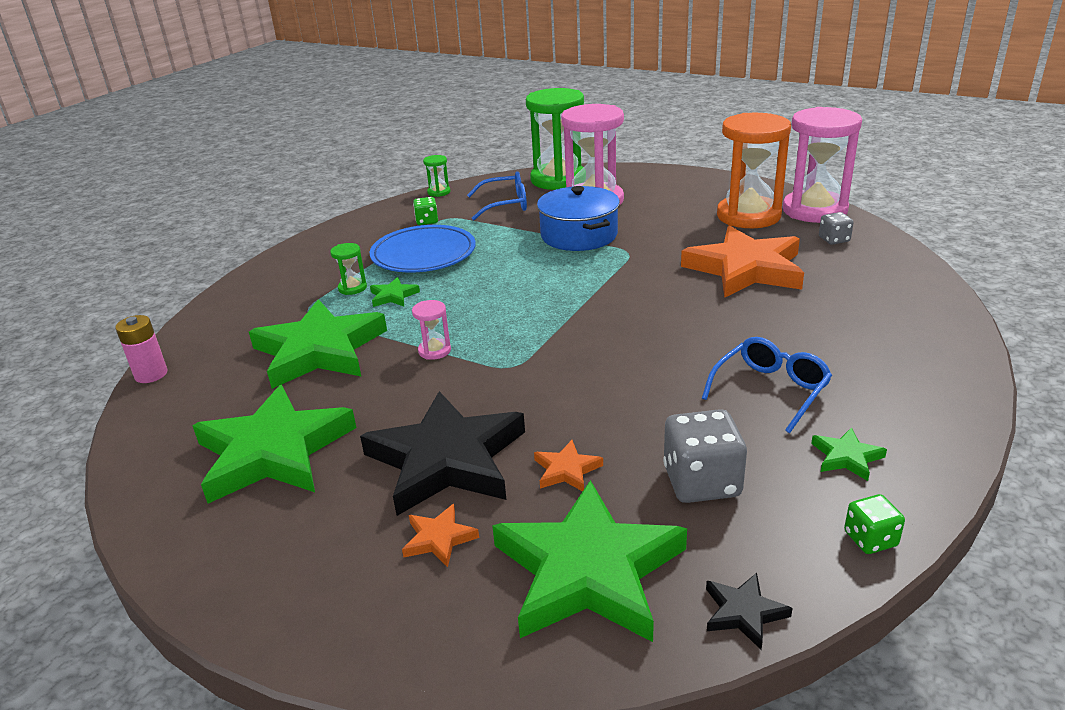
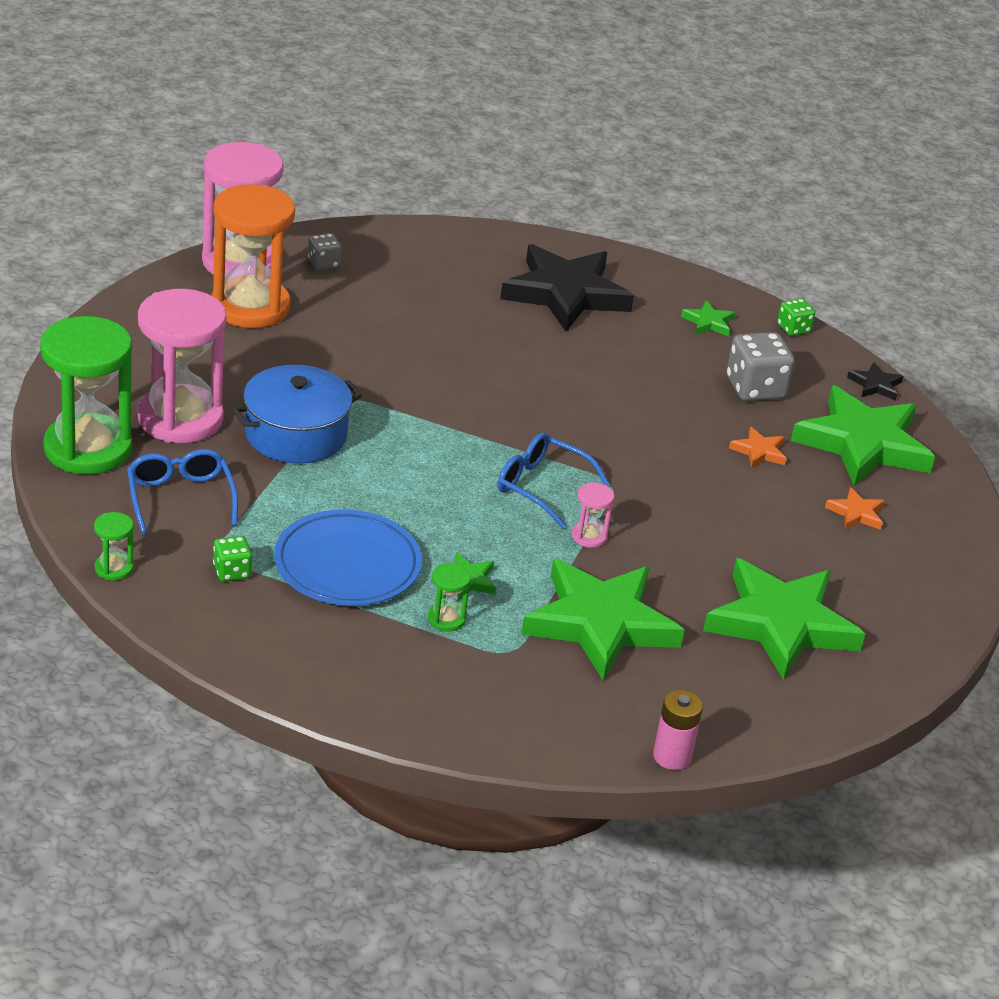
camera: 105 degrees left, 5 degrees up
(447, 459) = (763, 516): black star -> black star (565, 294)
(745, 269) = (394, 326): orange star -> none
(771, 390) = (626, 342): blue glasses -> blue glasses (541, 486)

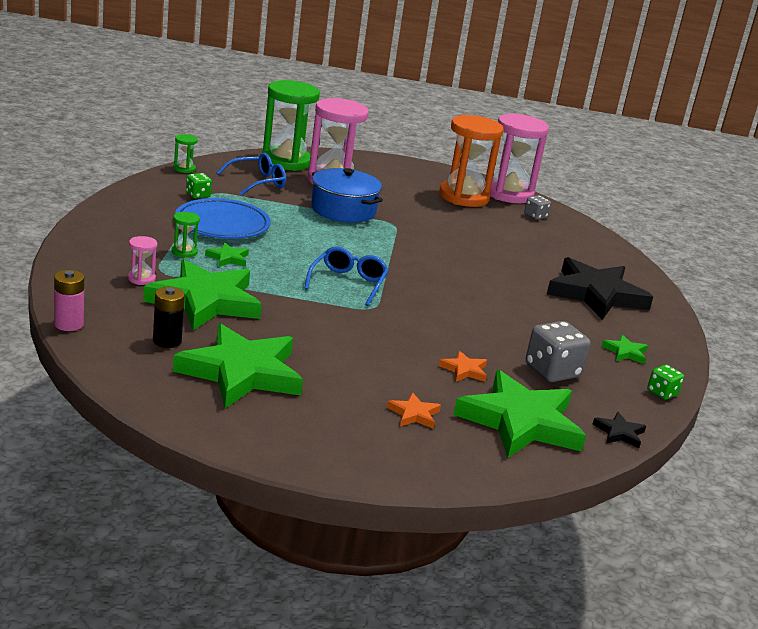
camera: 75 degrees right, 10 degrees down
(589, 536) = (302, 299): pink hourglass -> pink hourglass (141, 279)
(709, 674) = (167, 341): none -> black battery

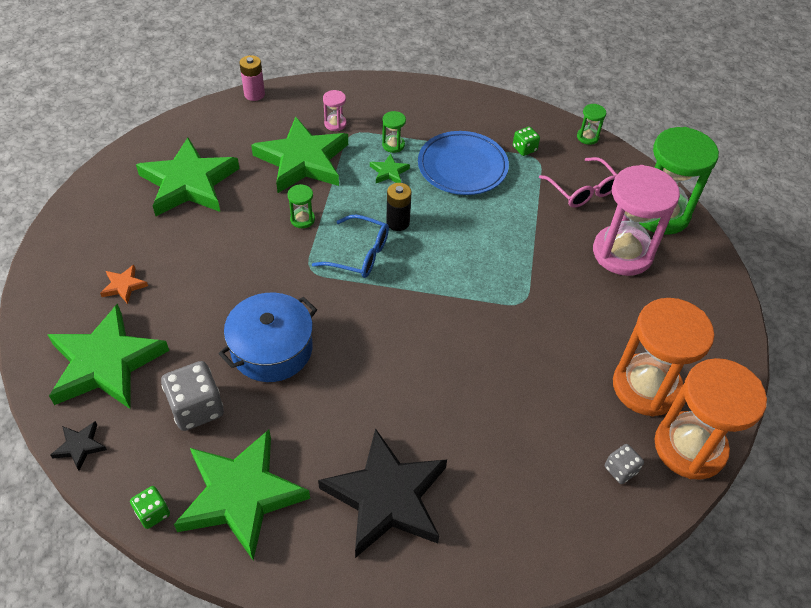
camera: 95 degrees right, 25 degrees up
(167, 341) = (234, 142): black battery -> black battery (398, 222)
(258, 182) = (582, 190): blue glasses -> pink glasses
(301, 307) = (302, 219): none -> green hourglass
(343, 210) = (541, 259): blue pot -> blue pot (272, 349)
(464, 370) = (196, 331): orange star -> none
(508, 194) = (689, 447): pink hourglass -> orange hourglass
(625, 352) = (241, 495): green star -> green star, size x2.43

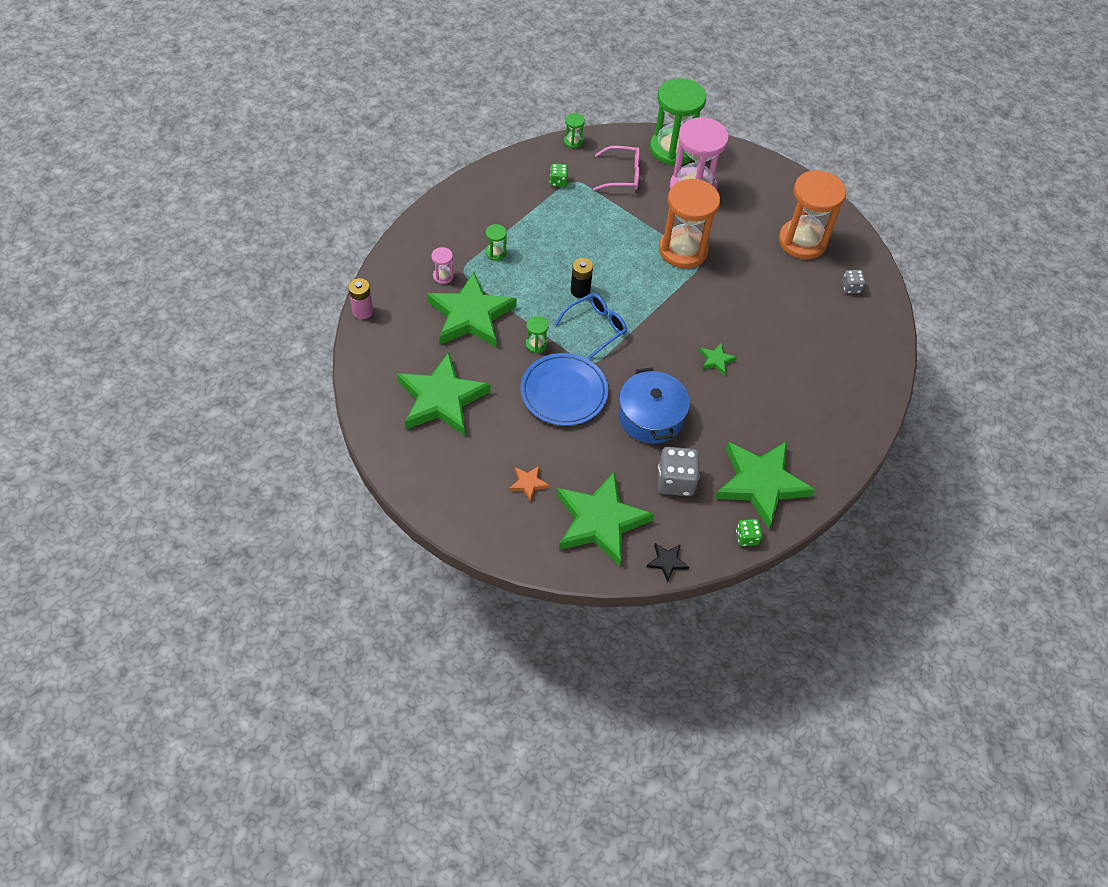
camera: 60 degrees left, 5 degrees up
(387, 497) = (805, 408): black star -> none
(389, 172) = (524, 270): green star -> green star (716, 360)
(462, 167) = (550, 225): blue plate -> blue plate (564, 392)
(689, 447) = (854, 248): orange hourglass -> orange hourglass (683, 250)

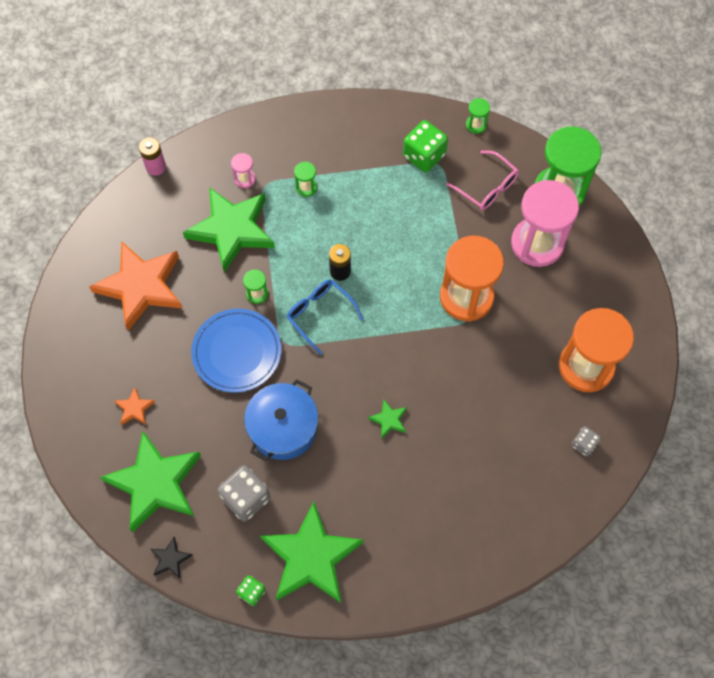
camera: 45 degrees right, 10 degrees up
(441, 399) = (141, 286): green star -> orange star
(558, 182) = (424, 155): green dice -> green dice, size x1.81
(596, 327) = (319, 314): blue glasses -> blue glasses turned 135 degrees counterclockwise

